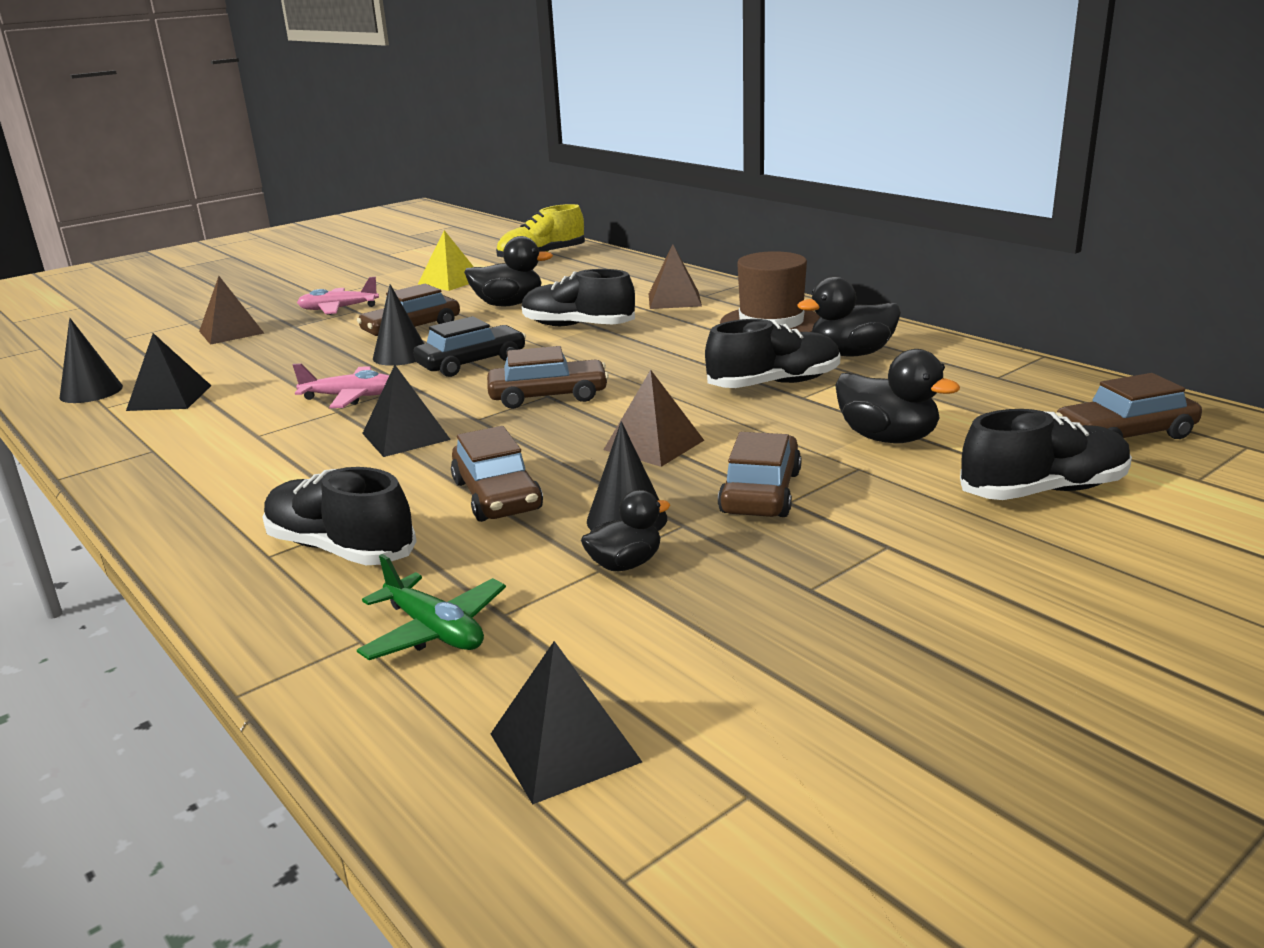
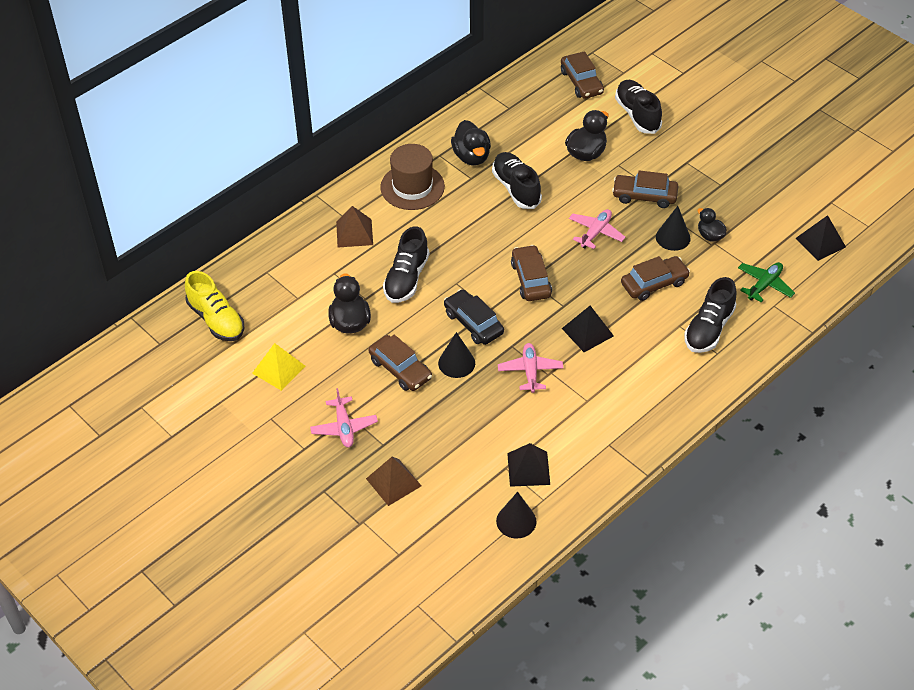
camera: 95 degrees left, 25 degrees up
(653, 445) = (596, 232): brown pyramid -> pink plane

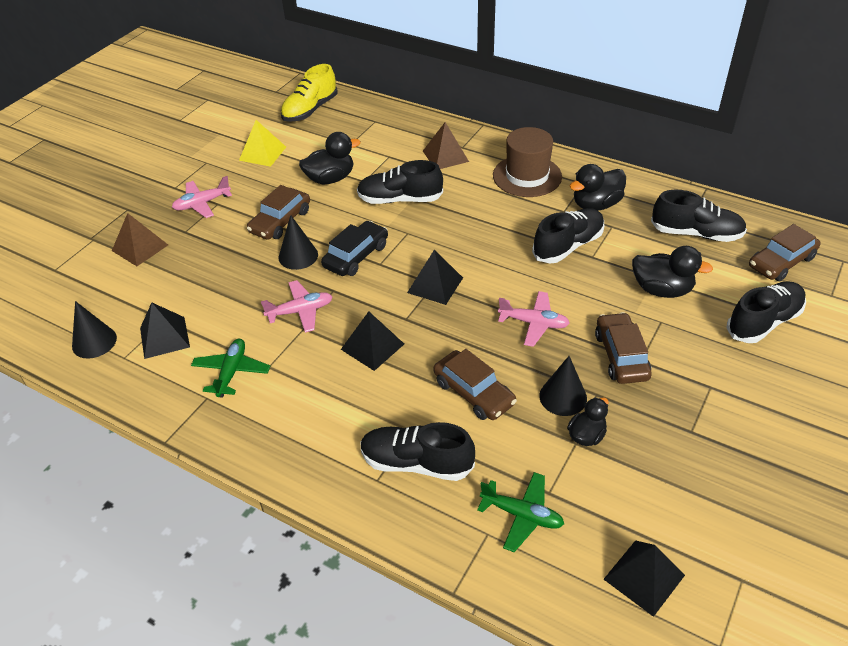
camera: 75 degrees right, 5 degrees down
(531, 279) = (435, 285): brown car -> black pyramid
(532, 113) = (696, 233): none -> black shoe
(586, 425) = (231, 372): none -> green plane

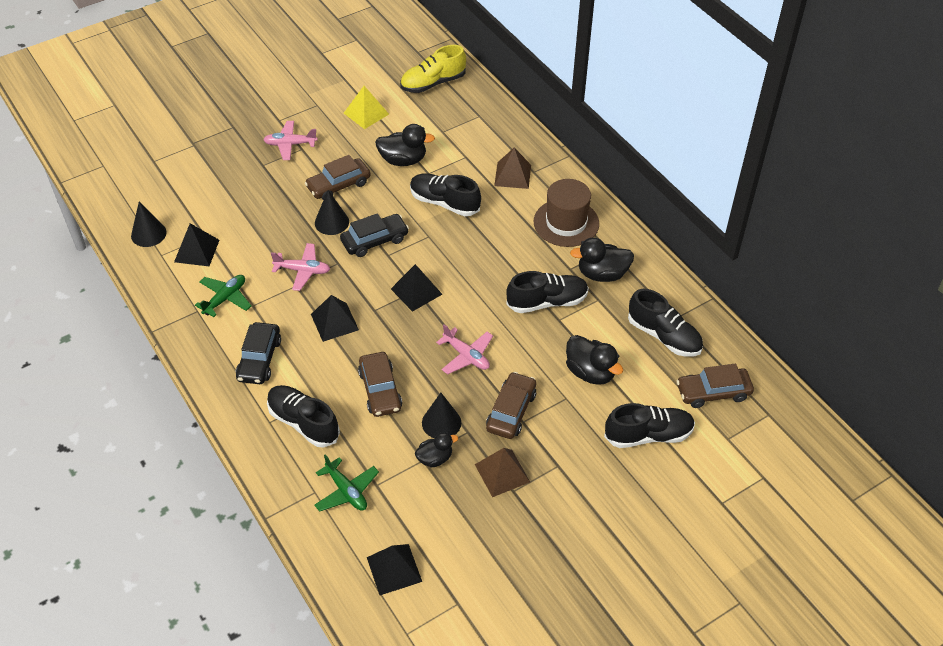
camera: 25 degrees right, 5 degrees up
(140, 247) = (222, 166): brown pyramid -> brown pyramid (502, 473)
(316, 418) = (259, 359): none -> black car

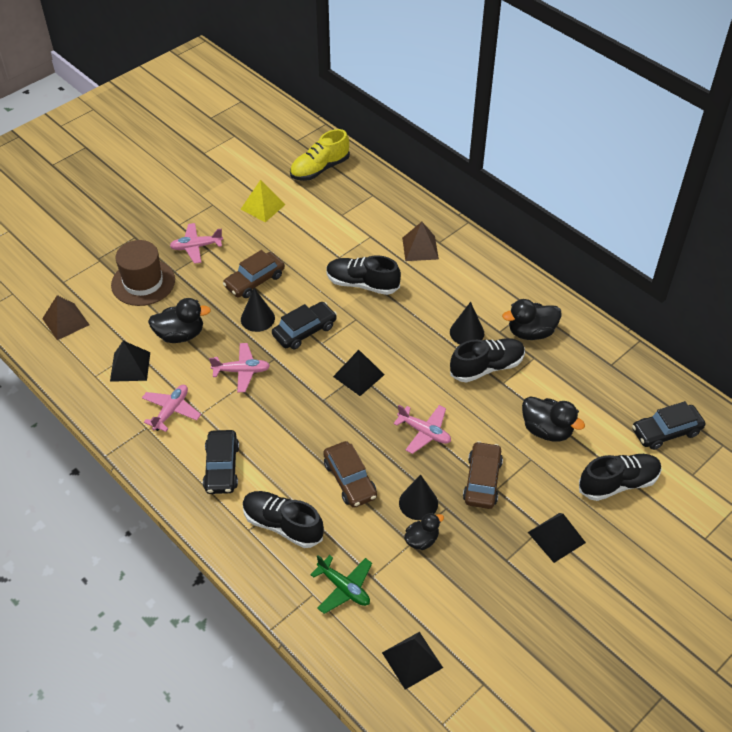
camera: 10 degrees left, 0 degrees up
(148, 234) = (76, 356): black cone -> black cone (467, 332)
(225, 298) = (171, 411): green plane -> pink plane
(334, 322) = (286, 418): black pyramid -> black pyramid (556, 537)
(403, 160) = (311, 248): black duck -> black duck (180, 335)
(502, 473) = (490, 544): brown pyramid -> brown pyramid (65, 321)
(566, 223) = (483, 287): brown hat -> brown hat (143, 282)
(664, 336) = (605, 384): black shoe -> none
(713, 392) = (666, 431): brown car -> black car

